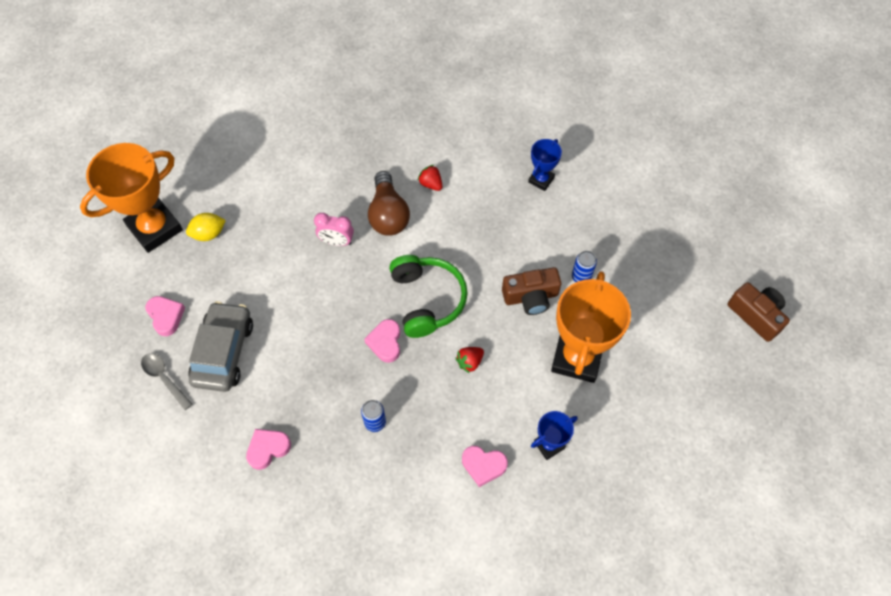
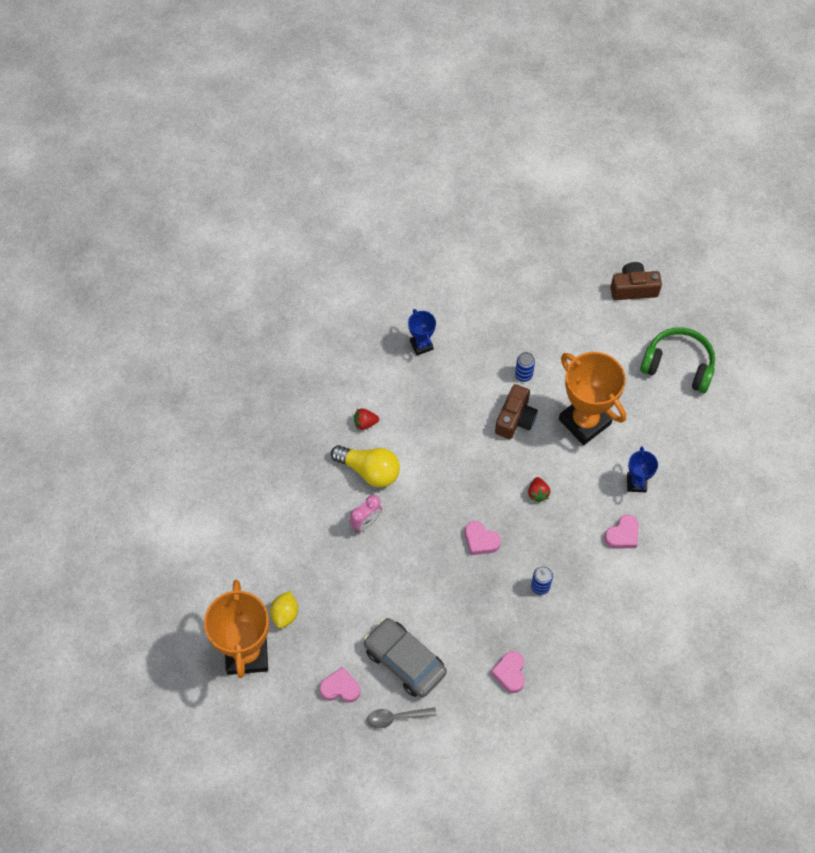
camera: 55 degrees left, 0 degrees up
(388, 214) = (369, 470): brown light bulb -> yellow light bulb
(427, 300) = (466, 490): green headphones -> green headphones (678, 365)

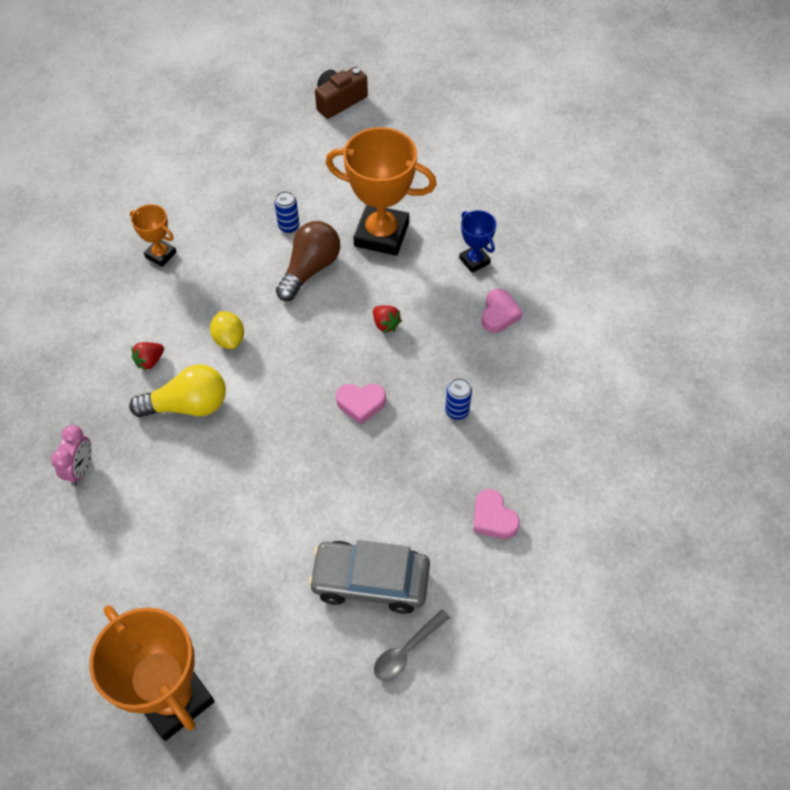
camera: 35 degrees left, 5 degrees down
(285, 614) = (192, 620): yellow lemon -> yellow lemon (229, 339)
(340, 688) = (317, 661): pink heart -> none
(366, 522) = (221, 460): pink clock -> pink clock (81, 469)
(421, 345) = (160, 255): blue trophy -> orange trophy
(515, 419) = (310, 269): brown camera -> brown light bulb
(678, 365) = (431, 141): green headphones -> none

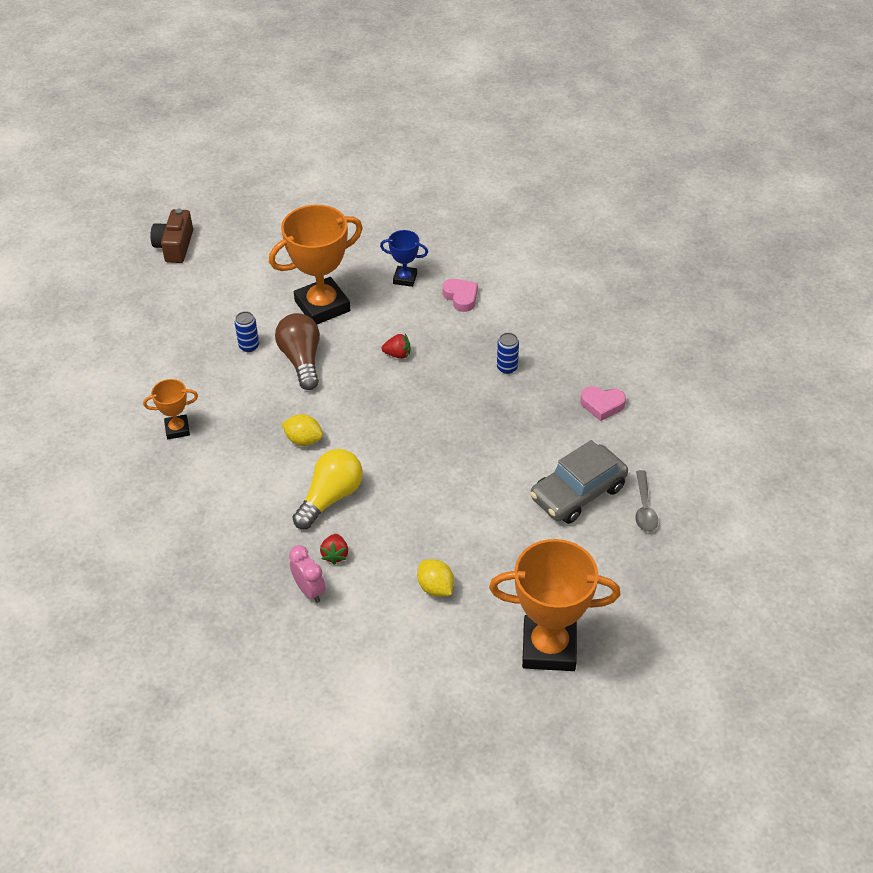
camera: 45 degrees left, 10 degrees down
(150, 361) = (265, 495): red strawberry -> red strawberry (335, 555)
(162, 556) = (435, 588): none -> yellow lemon
(361, 404) = (443, 408): pink heart -> none

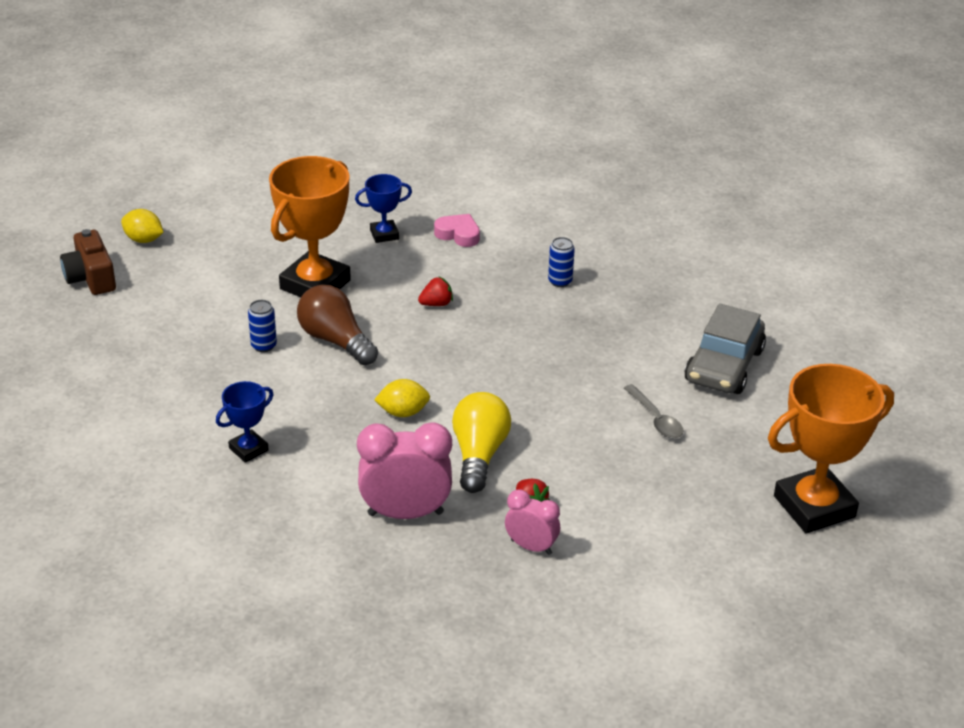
camera: 30 degrees left, 10 degrees down
(177, 429) = (248, 449): orange trophy -> blue trophy
(243, 525) = (405, 513): none -> pink clock
(435, 588) = (659, 496): yellow lemon -> yellow lemon (144, 240)
(602, 405) = (681, 284): pink heart -> none
(644, 508) = (796, 357): grey spoon -> grey spoon (656, 419)

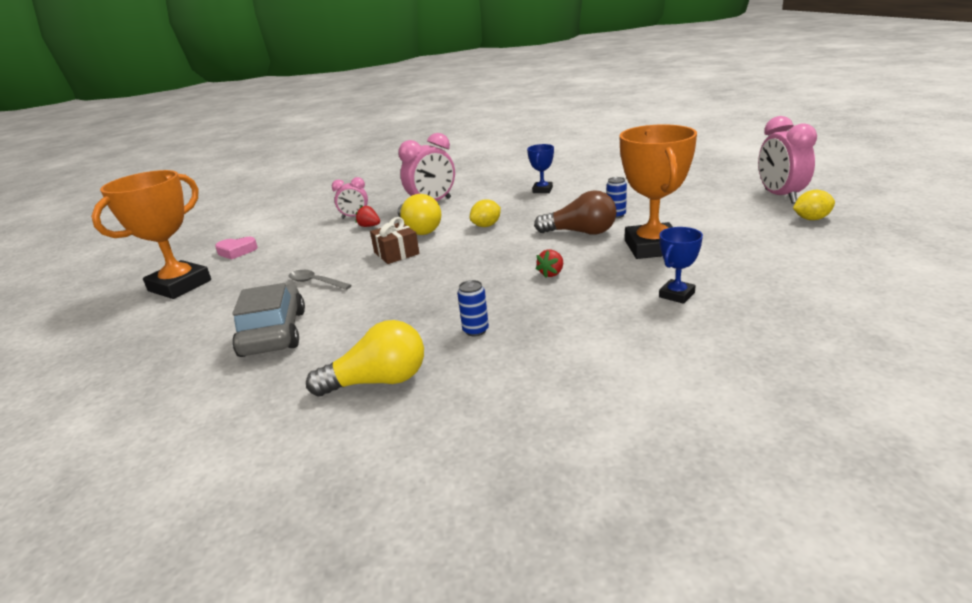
camera: 150 degrees right, 10 degrees down
(91, 277) = (780, 196): brown camera -> pink clock
(458, 234) = (620, 324): pink heart -> pink heart (237, 251)
(541, 421) = (396, 253): none -> brown gift
(662, 276) = (378, 381): none -> yellow light bulb

